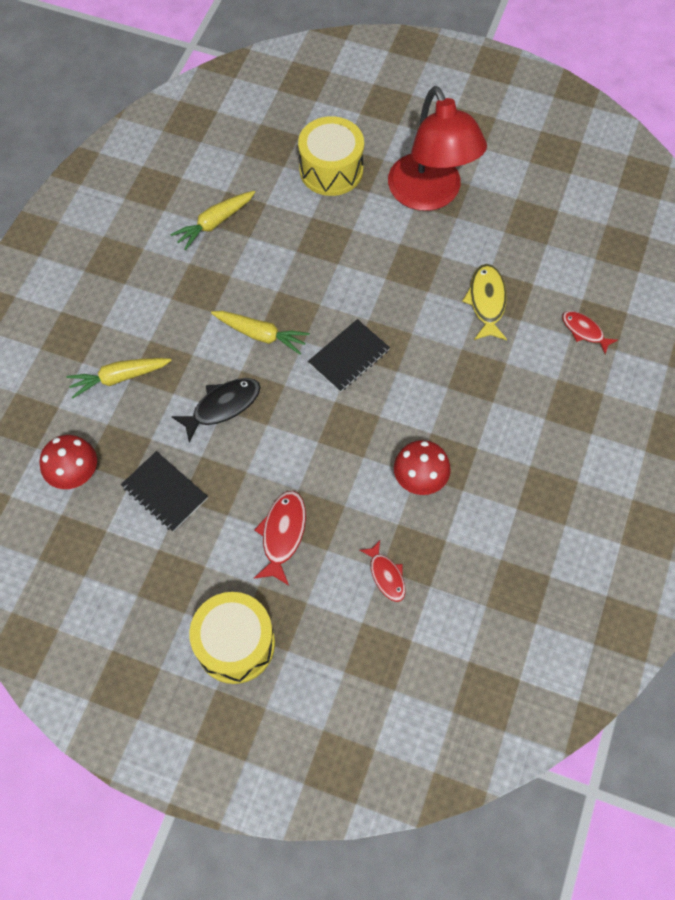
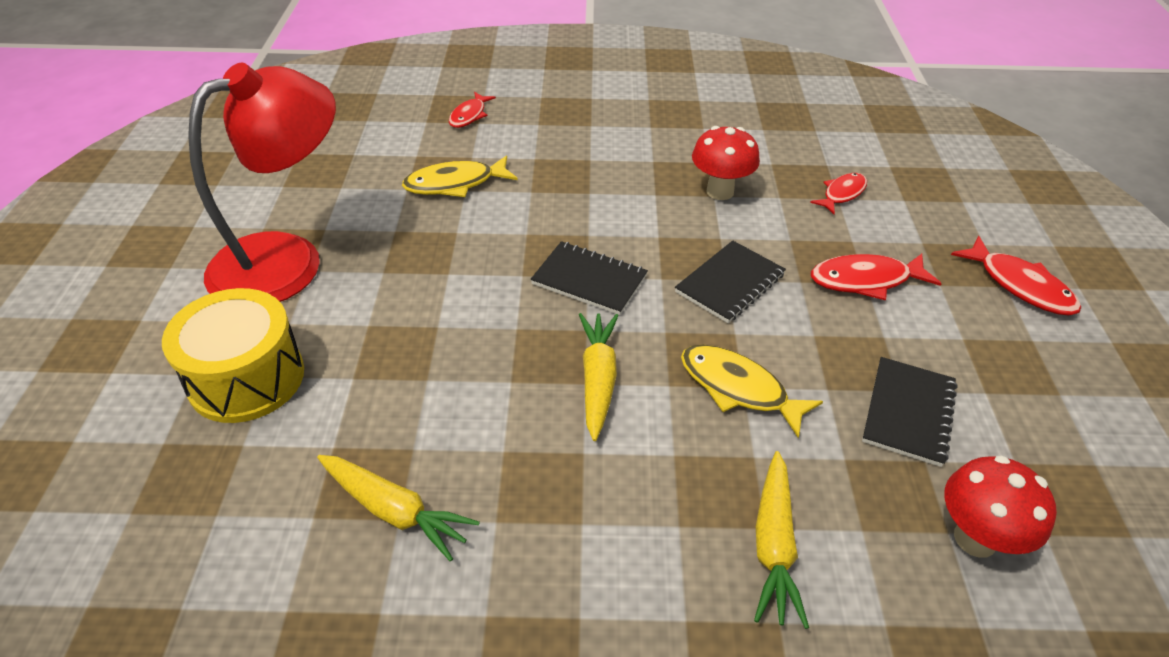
camera: 110 degrees left, 20 degrees down
(119, 378) = (774, 545): yellow carrot -> yellow carrot turned 45 degrees clockwise
(222, 406) = (738, 388): black fish -> yellow fish
(235, 644) = (1020, 285): yellow drum -> red fish
(313, 442) = (730, 283): none -> black notebook

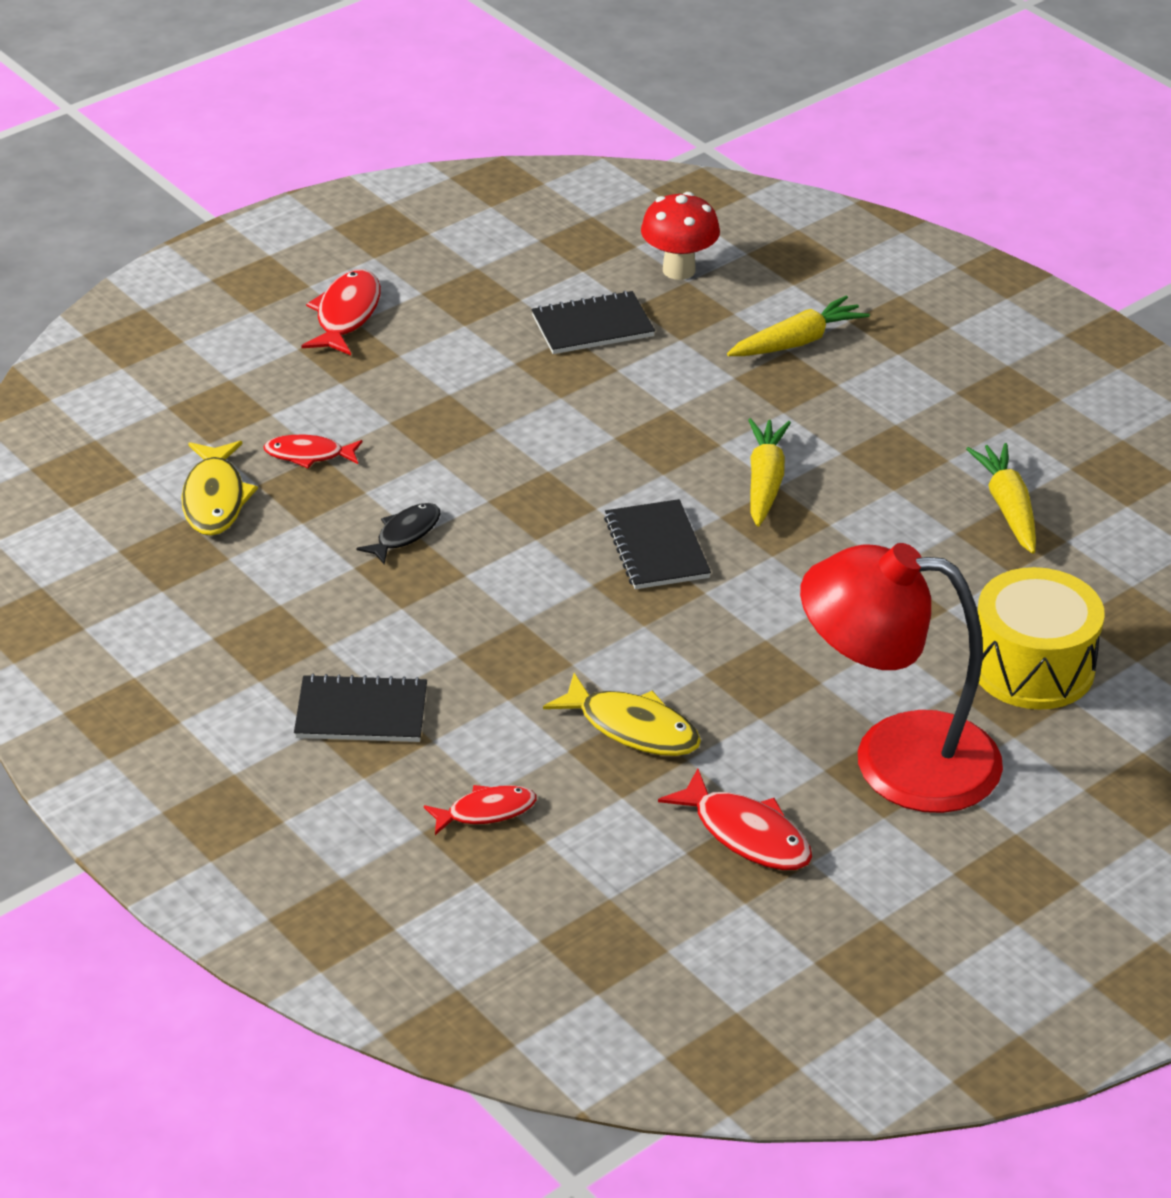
camera: 130 degrees left, 5 degrees down
(598, 379) = (765, 481): yellow carrot -> yellow carrot turned 135 degrees clockwise
(720, 191) = (405, 534): red mushroom -> black fish
(730, 283) = (551, 466): black notebook -> black notebook (361, 712)
(738, 388) = (676, 410): yellow fish -> yellow fish (214, 499)
(865, 280) = (446, 395): red fish -> red fish (746, 834)

